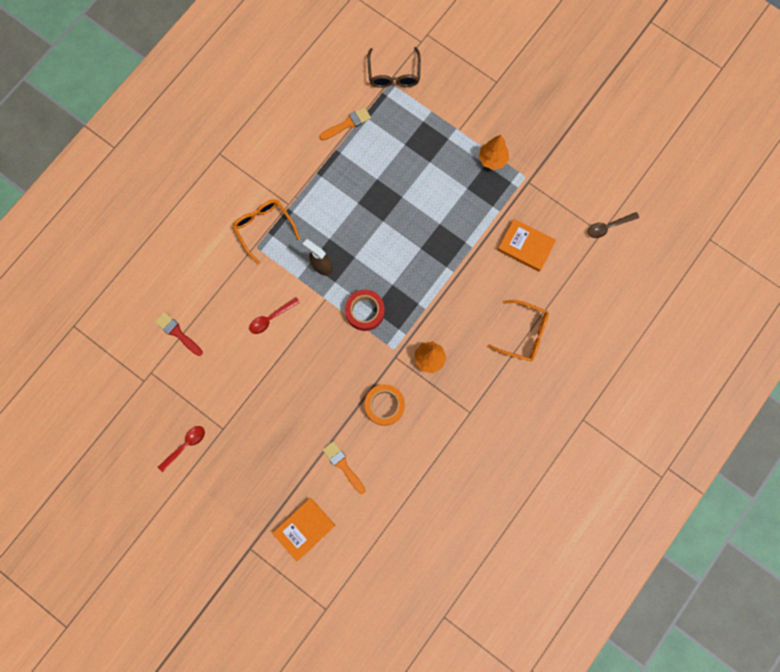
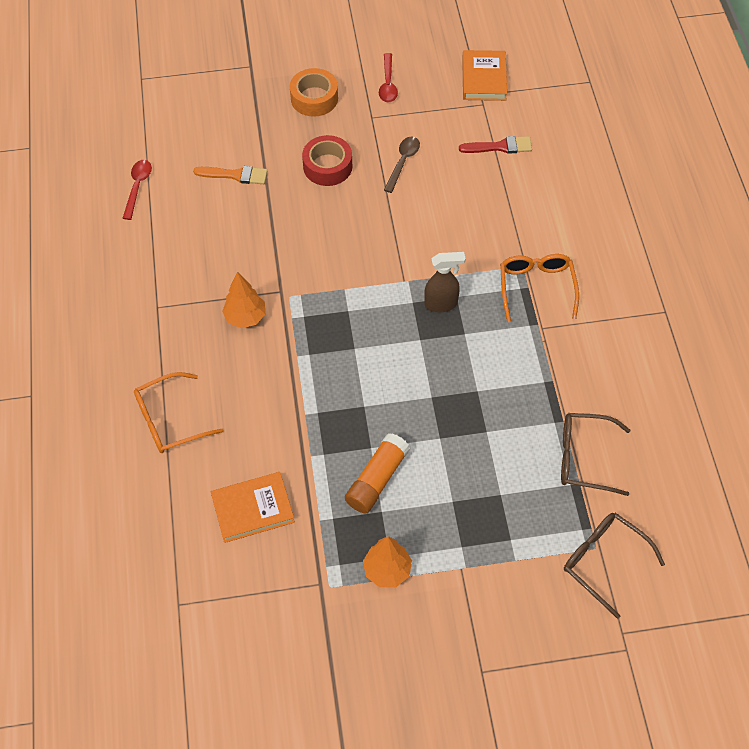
camera: 135 degrees right, 20 degrees down
(264, 228) = (536, 287): orange glasses -> orange glasses turned 105 degrees counterclockwise
(271, 318) = (434, 224): red spoon -> red spoon (137, 187)
(304, 528) = (219, 111): orange book -> orange book (484, 78)
(347, 124) = (584, 458): orange brush -> brown glasses
(365, 311) = (353, 303): red tape -> red tape (327, 166)
(384, 405) = (247, 246): orange tape -> orange tape (314, 98)
(453, 205) = (377, 479): none -> orange glue stick
(608, 227) = (176, 619): brown spoon -> brown spoon (403, 162)

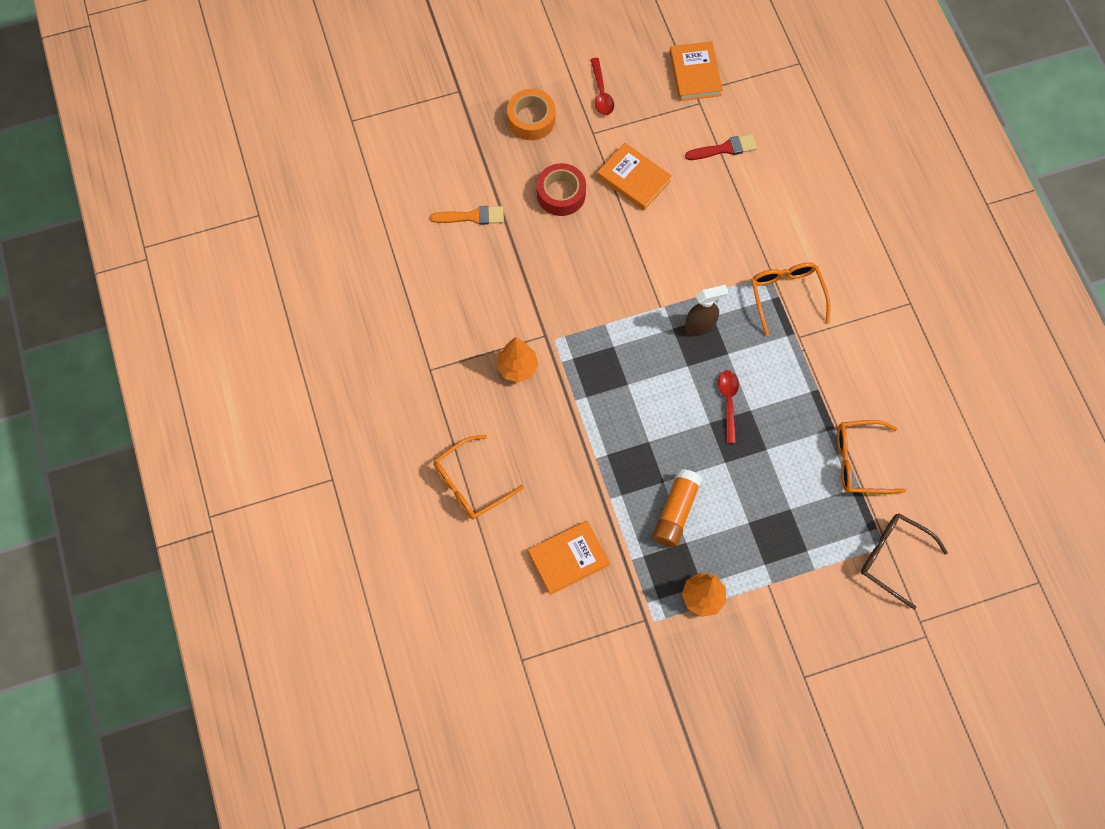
camera: 10 degrees left, 10 degrees up
(137, 187) = (378, 243): red spoon -> red spoon (728, 402)
(403, 162) = (633, 179): brown spoon -> orange book
(584, 458) = (859, 461): brown glasses -> orange glasses

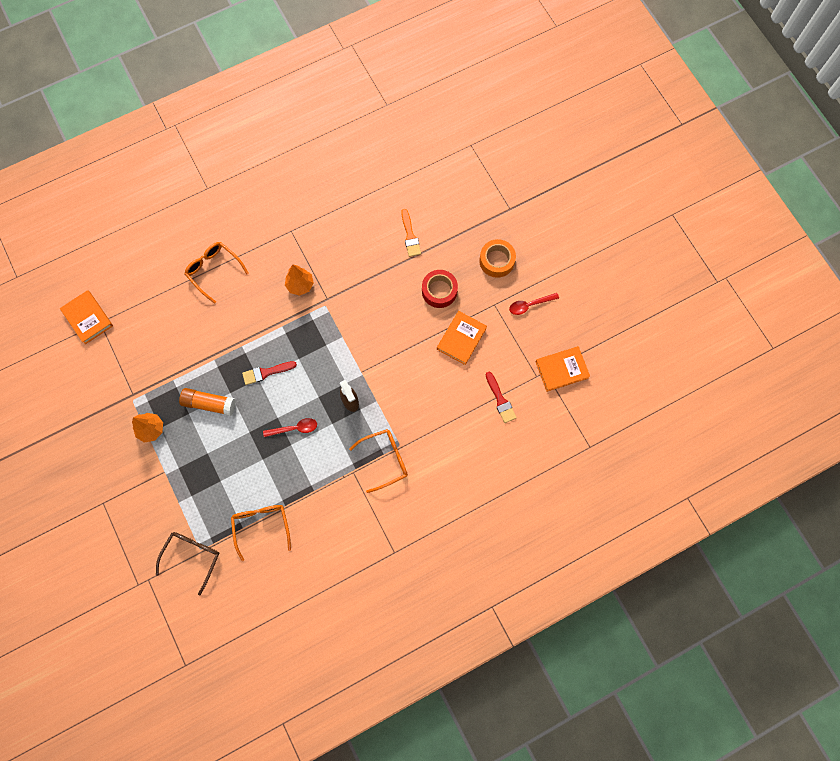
camera: 80 degrees right, 5 degrees up
(568, 558) = (169, 339): orange book -> orange book (88, 318)
(641, 429) = (266, 372): none -> red brush

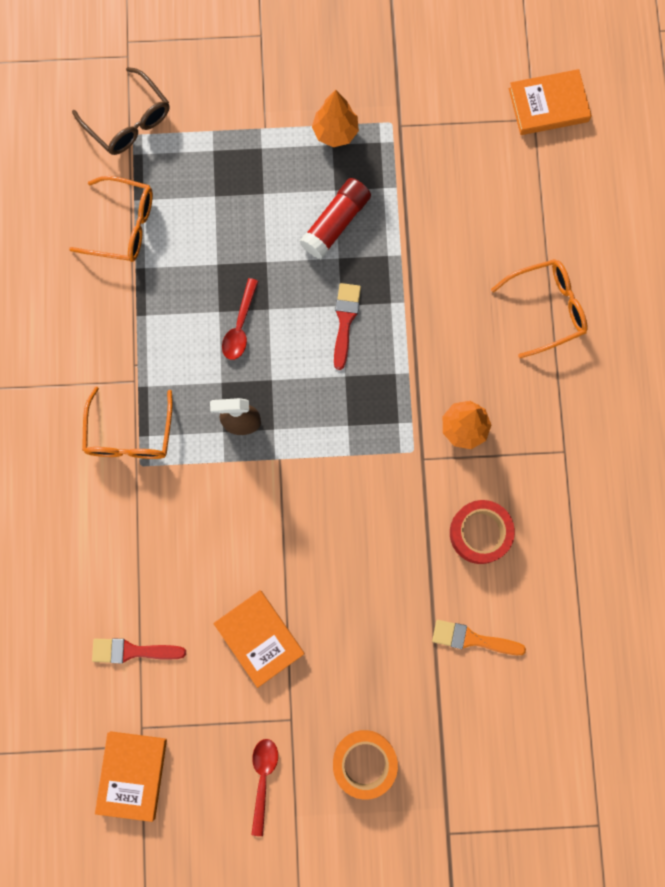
camera: 115 degrees right, 5 degrees up
(209, 403) = (336, 223): orange glue stick -> red glue stick
(439, 291) = (355, 641): red tape -> red tape (480, 533)

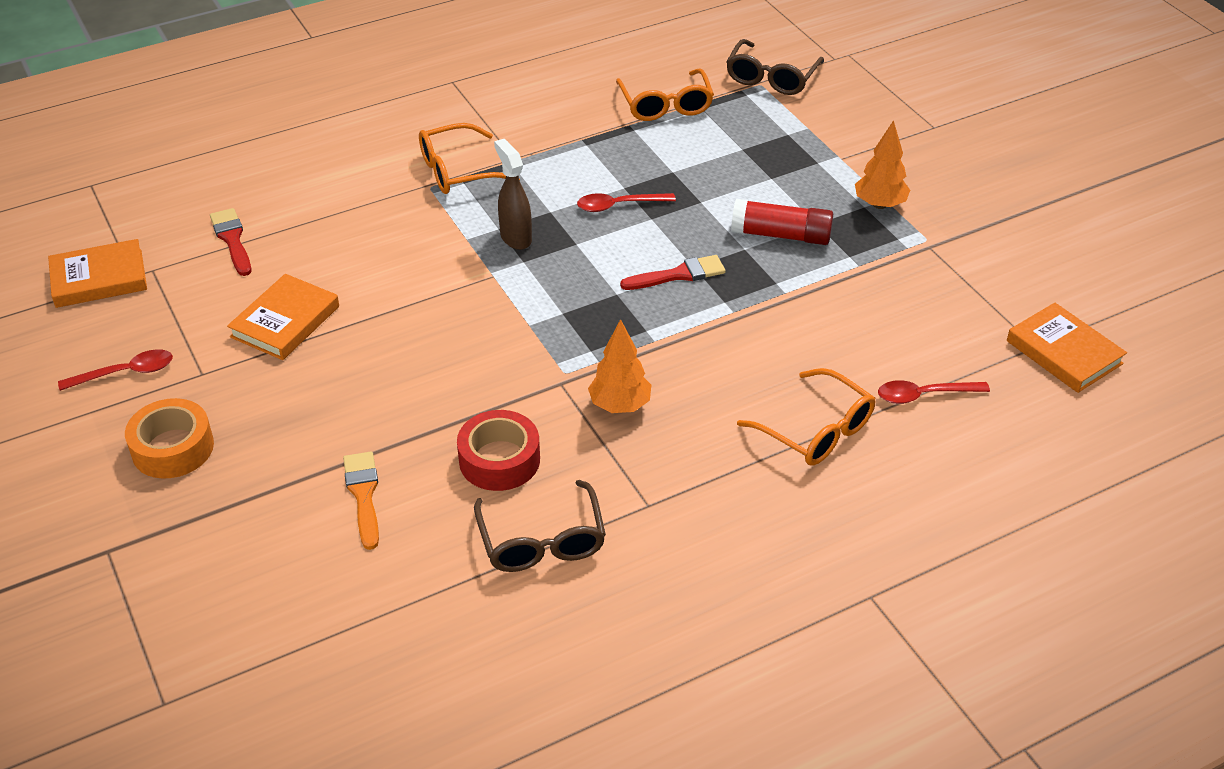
camera: 65 degrees right, 35 degrees down
(546, 220) = (924, 395): none -> red spoon
(566, 535) = (542, 541): none -> brown glasses

